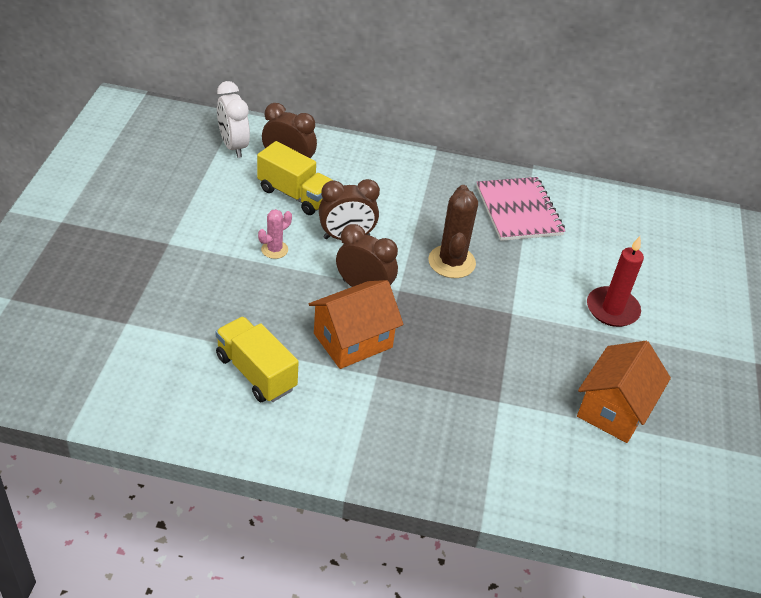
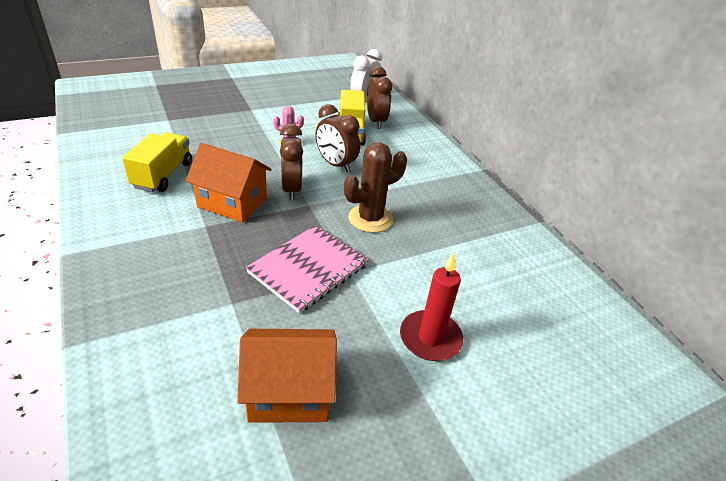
camera: 55 degrees right, 5 degrees down
(518, 211) = (477, 232): pink notebook -> pink notebook (308, 269)

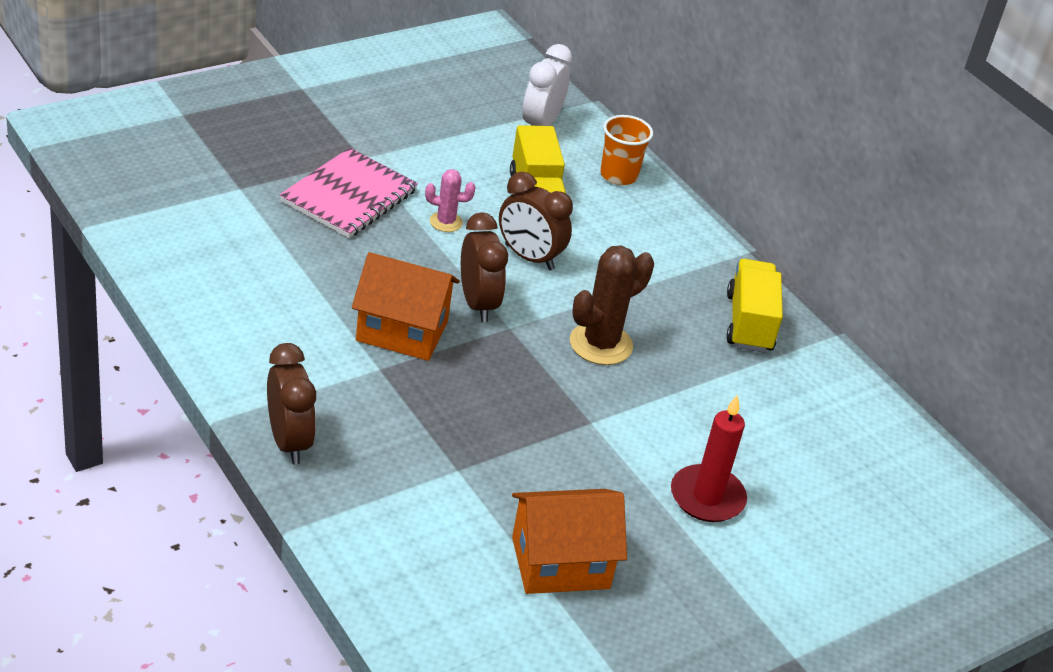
camera: 10 degrees left, 0 degrees up
(163, 175) = (283, 292): yellow truck -> yellow truck (749, 323)
(308, 269) = (537, 421): pink notebook -> pink notebook (349, 196)
(376, 121) = (570, 169): brown clock -> brown clock (289, 442)
(405, 126) = (618, 175): none -> orange cup

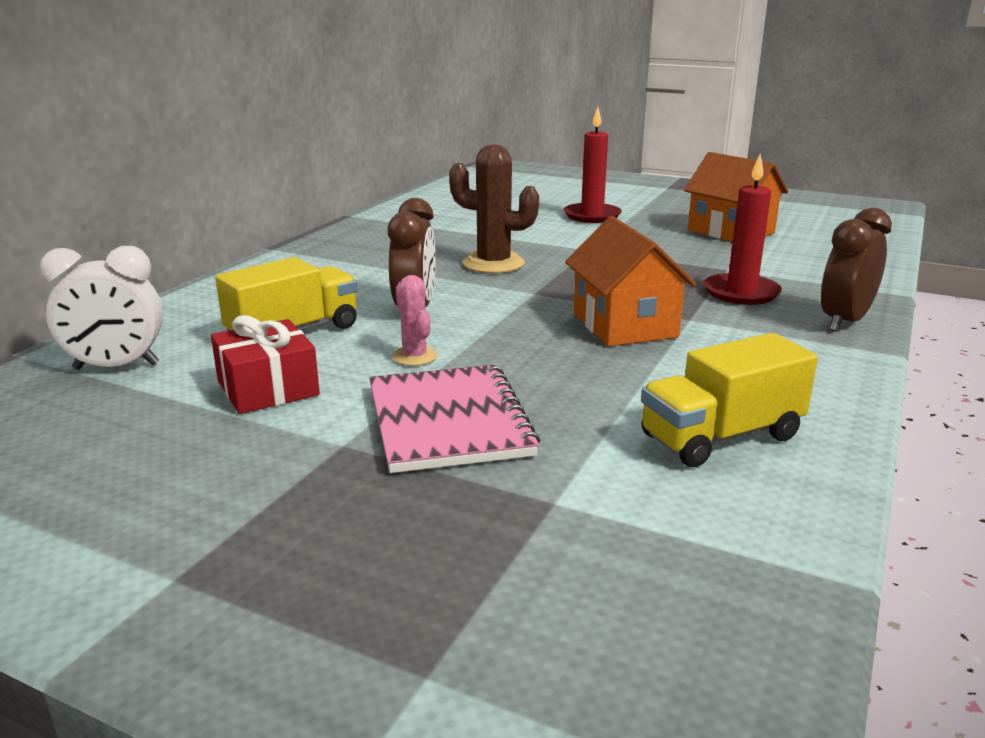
camera: 115 degrees left, 15 degrees down
(349, 196) = (448, 421): pink notebook -> pink notebook turned 75 degrees clockwise
(397, 434) = (741, 293): none -> red candle
(456, 159) = (268, 388): none -> red gift
(478, 304) = (525, 310): brown clock -> none
(618, 175) = (197, 309): orange cup -> none
(749, 323) = (379, 234): yellow truck -> yellow truck (721, 437)

